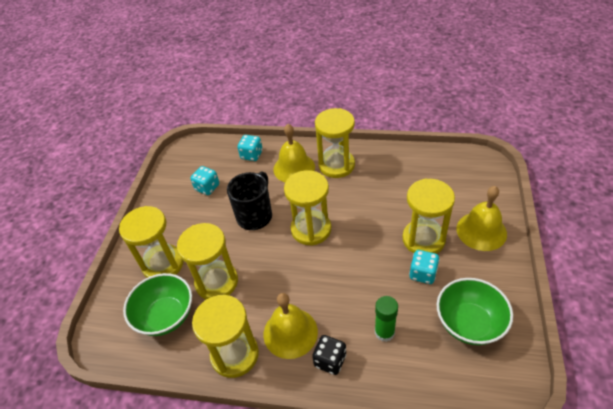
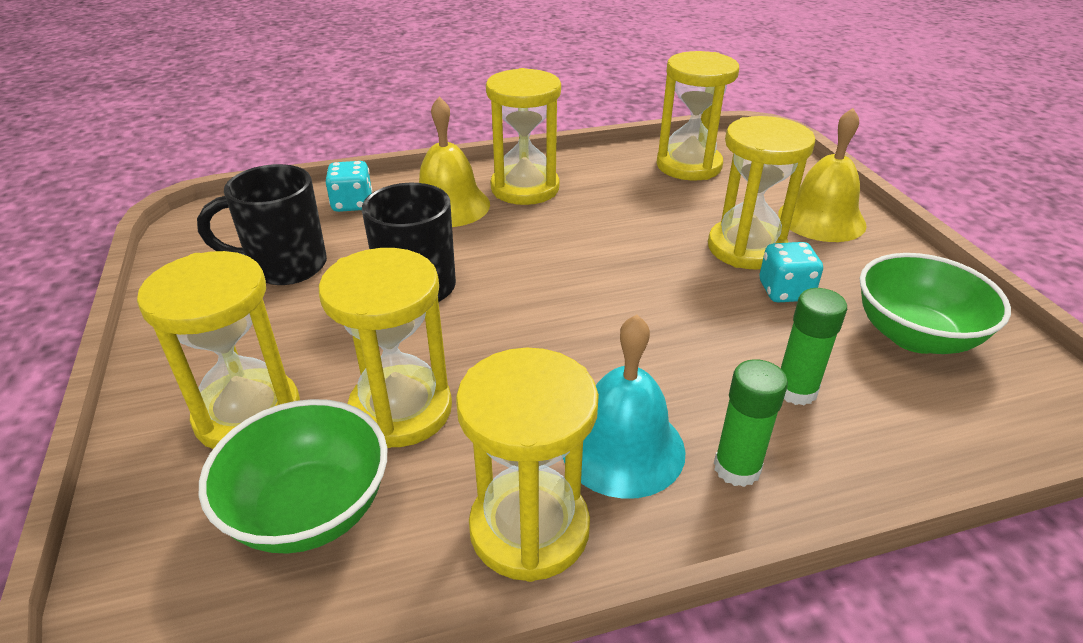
camera: 30 degrees left, 10 degrees down
(207, 187) = (285, 266): turquoise dice -> black mug
(290, 332) = (622, 447): yellow bell -> turquoise bell
(311, 229) = (543, 279): yellow hourglass -> yellow hourglass (688, 165)
(330, 360) = (737, 468): black dice -> green glue stick

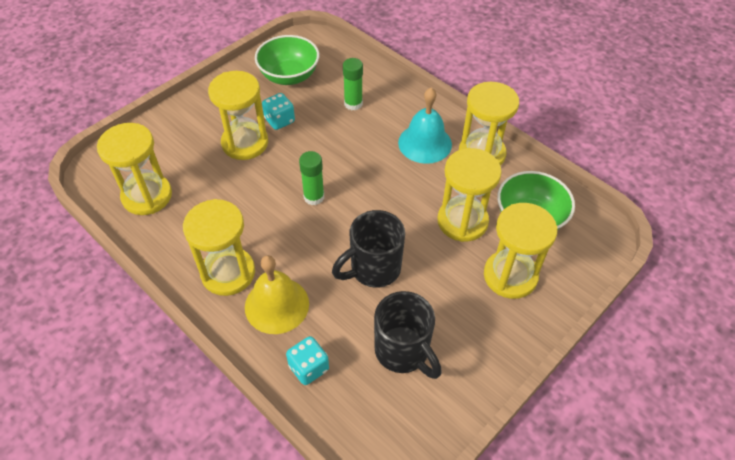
camera: 120 degrees left, 15 degrees up
(737, 468) = (409, 110): green glue stick -> green glue stick (314, 197)
(821, 219) = (193, 120): yellow bell -> none

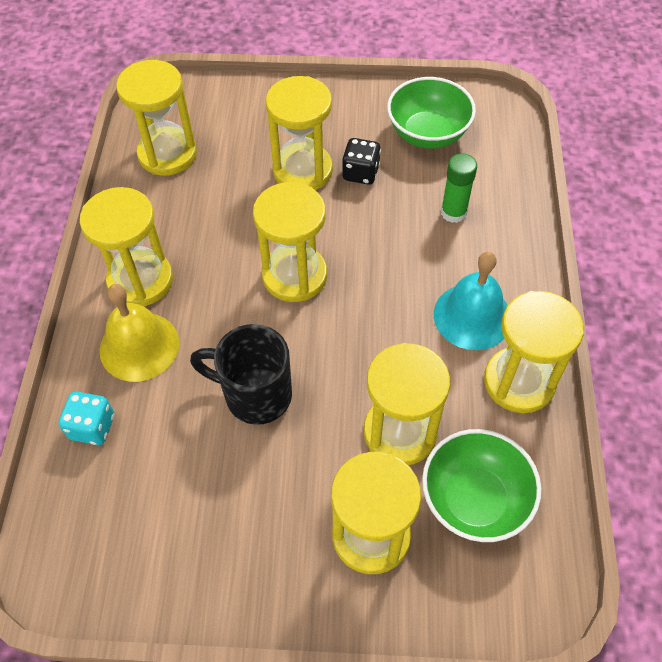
camera: 50 degrees right, 5 degrees up
(279, 120) = (360, 173): turquoise dice -> black dice
(314, 197) = (294, 275): green glue stick -> yellow hourglass
(403, 351) = (179, 497): black mug -> none

